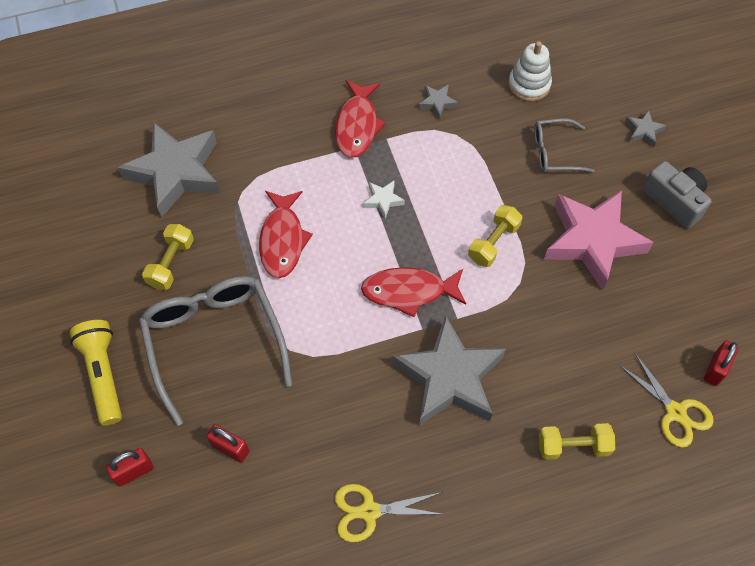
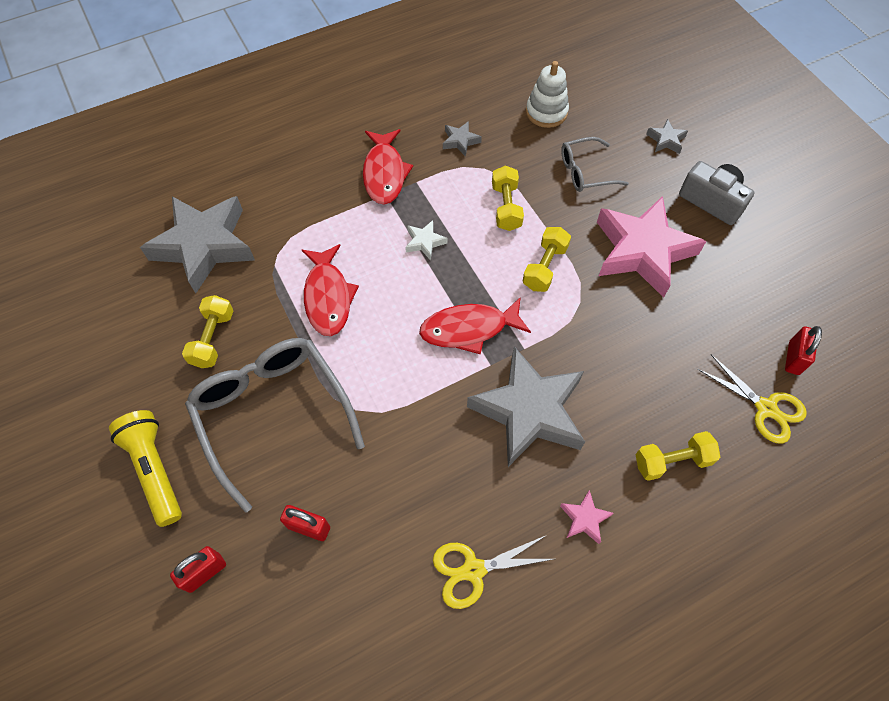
camera: 10 degrees left, 0 degrees up
(468, 177) = (506, 207): none -> yellow dumbbell
(479, 484) = (584, 519): none -> pink star

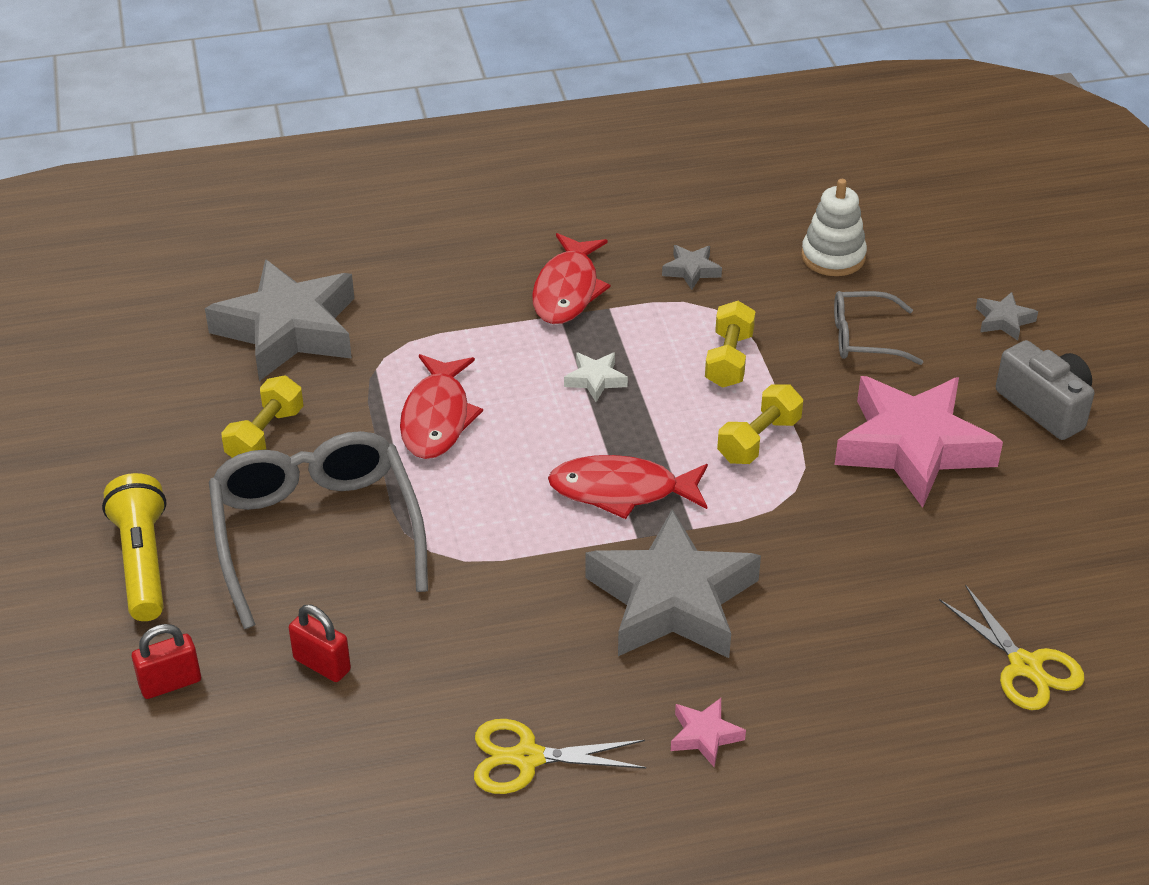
camera: 15 degrees right, 20 degrees down
(672, 461) = (858, 697): yellow dumbbell -> none
(793, 358) = (1093, 616): red padlock -> none

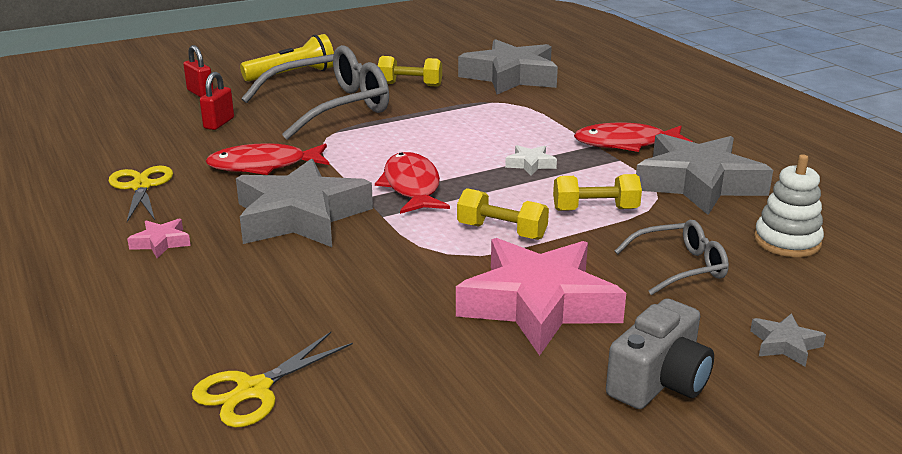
camera: 75 degrees right, 15 degrees down
(437, 418) = (454, 123): red fish -> red fish (263, 166)
(691, 270) = (698, 183): grey star -> grey star, size x2.46
(864, 338) = (680, 267): grey glasses -> grey glasses turned 90 degrees clockwise

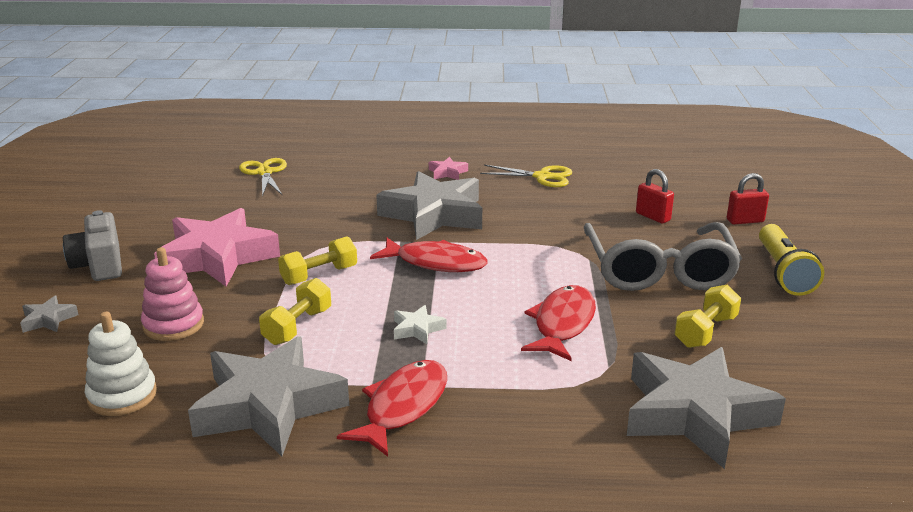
camera: 120 degrees right, 0 degrees up
(263, 166) = (538, 218): red fish -> red fish (562, 324)
(680, 267) = (173, 325): grey glasses -> pink stacking toy

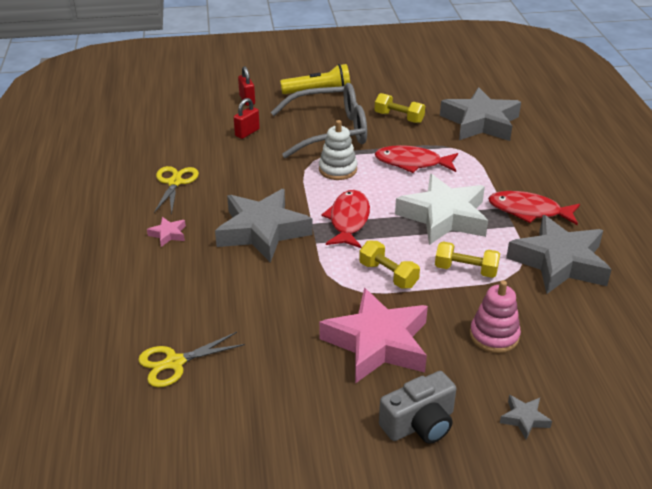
camera: 100 degrees left, 10 degrees up
(122, 396) = (590, 332): white stacking toy -> white stacking toy (338, 169)
(417, 329) = (444, 217): white star -> white star, size x2.46

